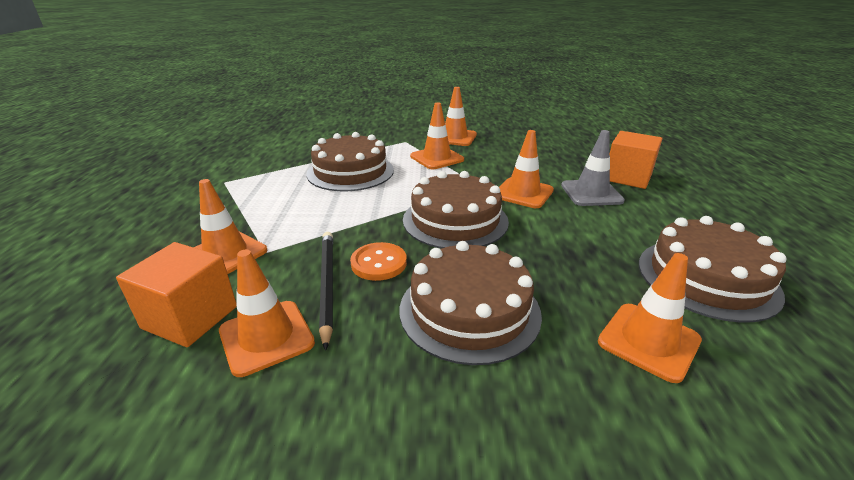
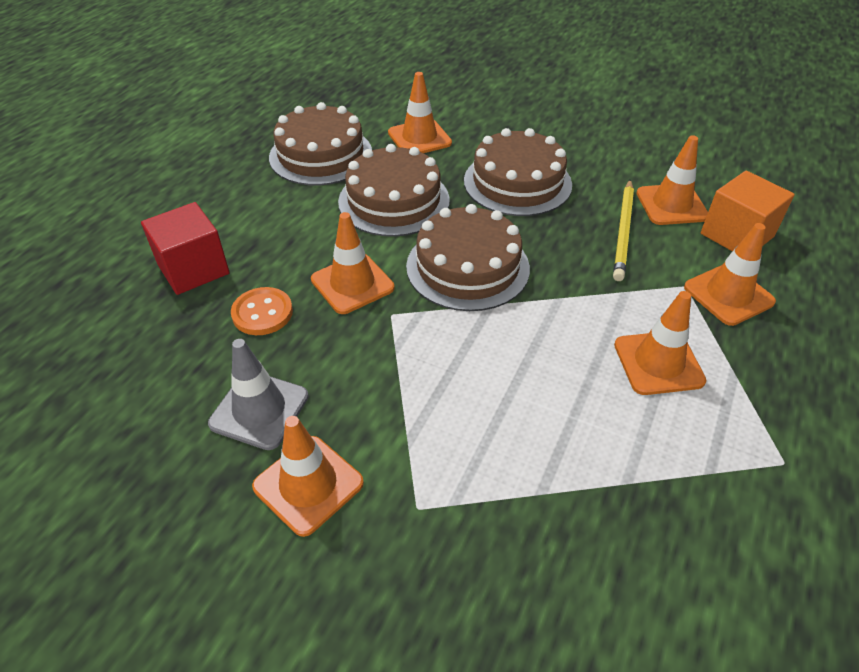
camera: 155 degrees left, 15 degrees up
(327, 285) = (623, 231): black pencil -> yellow pencil
(350, 172) = (563, 419): brown cake -> brown cake (394, 200)
(379, 263) = (572, 239): orange button -> orange button (262, 313)
(437, 158) = (399, 411): orange traffic cone -> orange traffic cone (658, 363)
(591, 193) = (276, 258): grey traffic cone -> grey traffic cone (259, 410)
(627, 177) = (193, 269): orange cube -> red cube

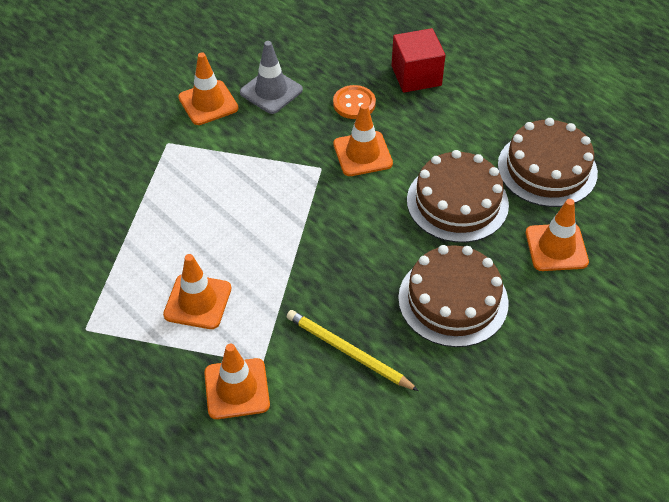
camera: 110 degrees right, 5 degrees up
(467, 267) = (351, 225): brown cake -> none
(671, 205) = (370, 413): orange traffic cone -> none
(737, 235) = (304, 444): orange cube -> none

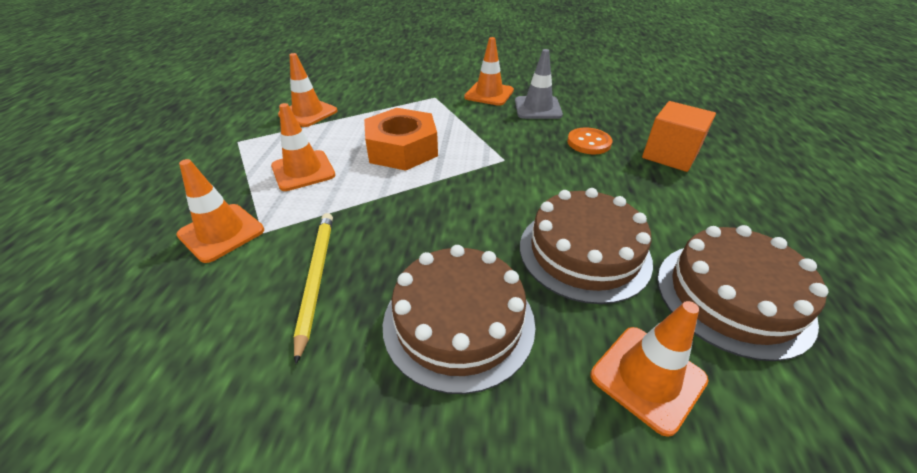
camera: 50 degrees right, 10 degrees down
(235, 219) = (402, 149): none -> orange nut
(362, 154) = (548, 171): orange traffic cone -> orange traffic cone (308, 113)
(416, 76) = (670, 155): red cube -> orange cube

